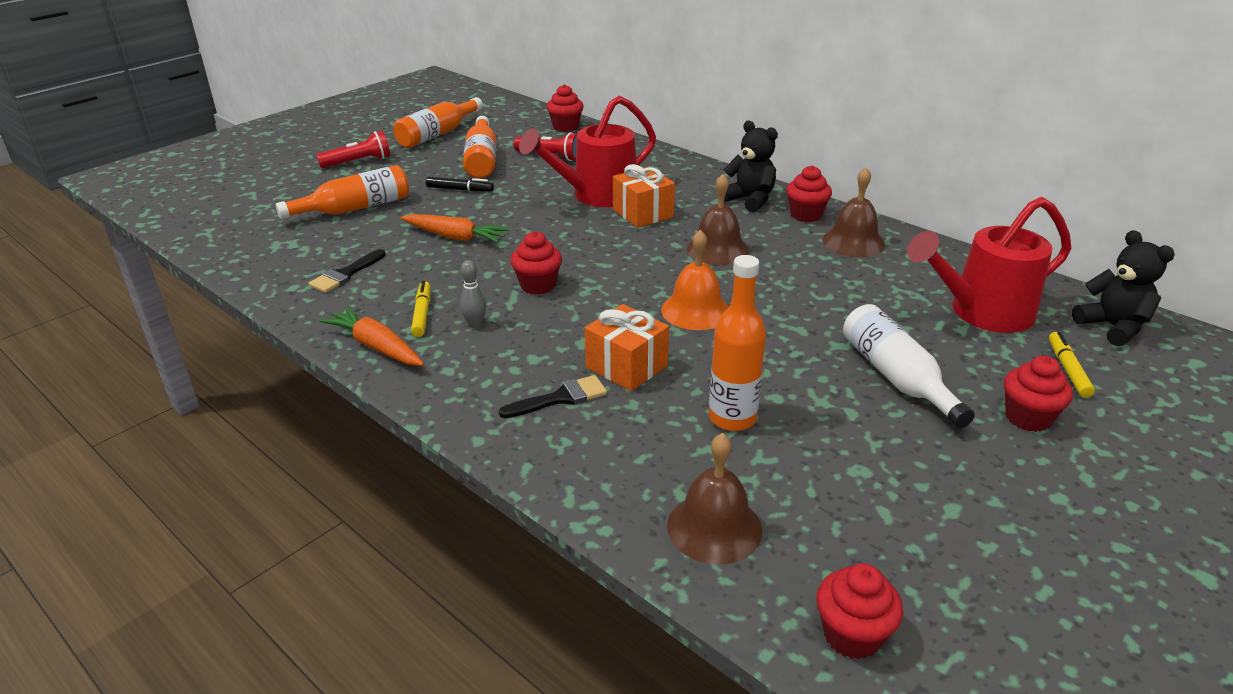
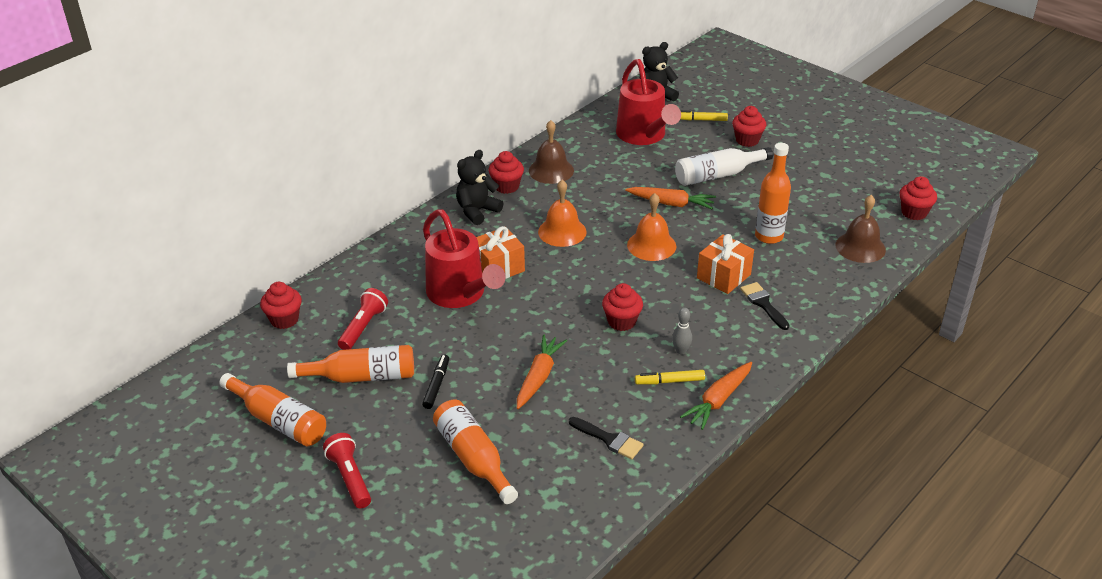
camera: 90 degrees left, 5 degrees up
(717, 249) = (562, 231): brown bell -> orange bell
(801, 330) = (671, 203): none -> orange carrot

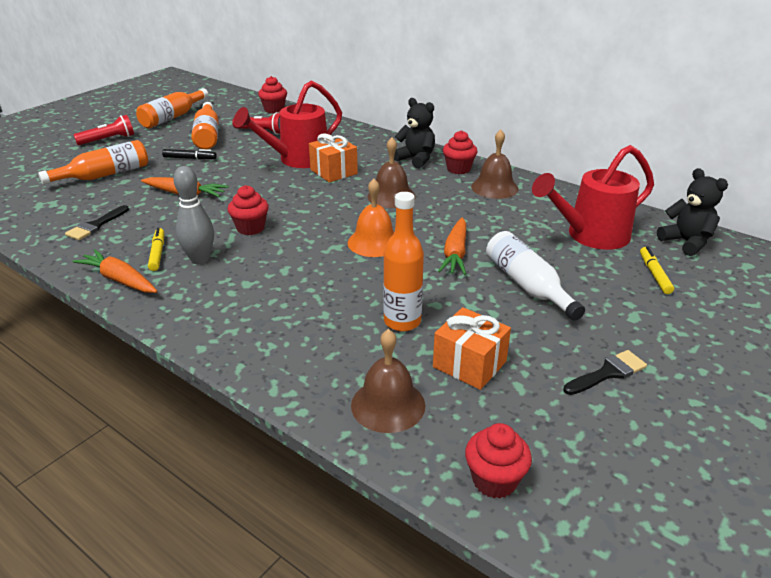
camera: 85 degrees right, 5 degrees down
(562, 231) = (391, 196): orange bell -> brown bell
(681, 351) = (200, 259): grey bowling pin -> grey bowling pin, size x1.76
(723, 276) = (320, 286): orange gift -> orange gift (469, 364)
(747, 140) = (625, 311): red cupcake -> none
(763, 304) = (267, 313): black brush -> black brush (608, 373)

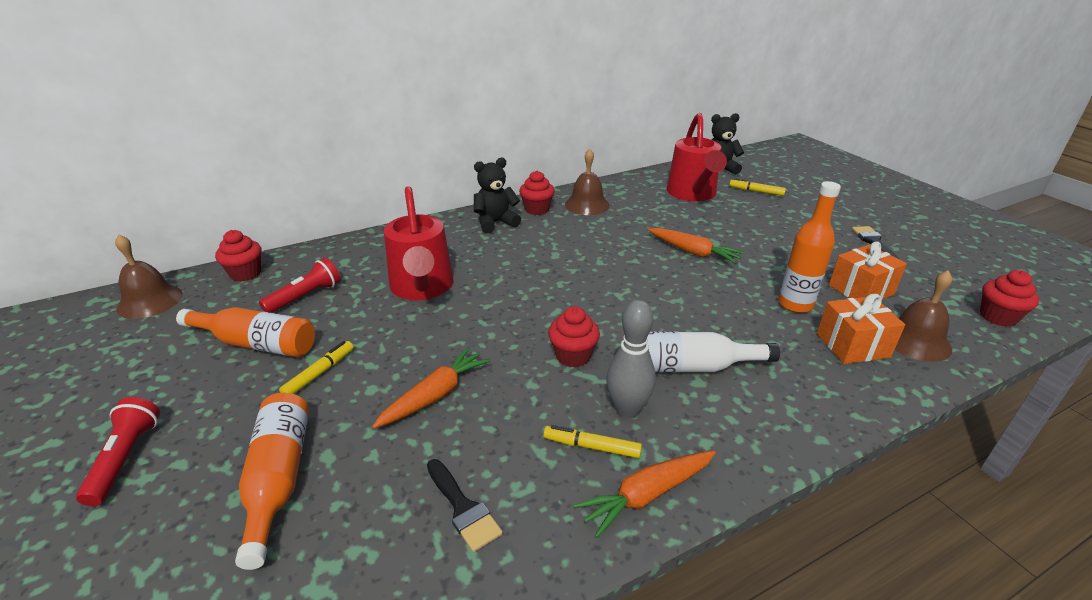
camera: 65 degrees left, 0 degrees up
(172, 117) = (134, 367): orange bottle -> none
(190, 158) = (319, 373): black marker -> yellow marker
(334, 172) = (478, 272): orange gift -> orange gift (852, 345)
(374, 242) = (651, 285): orange bell -> none
(391, 196) = (564, 254): brown bell -> brown bell (150, 301)
(527, 285) = (755, 237): white bottle -> white bottle (687, 367)

